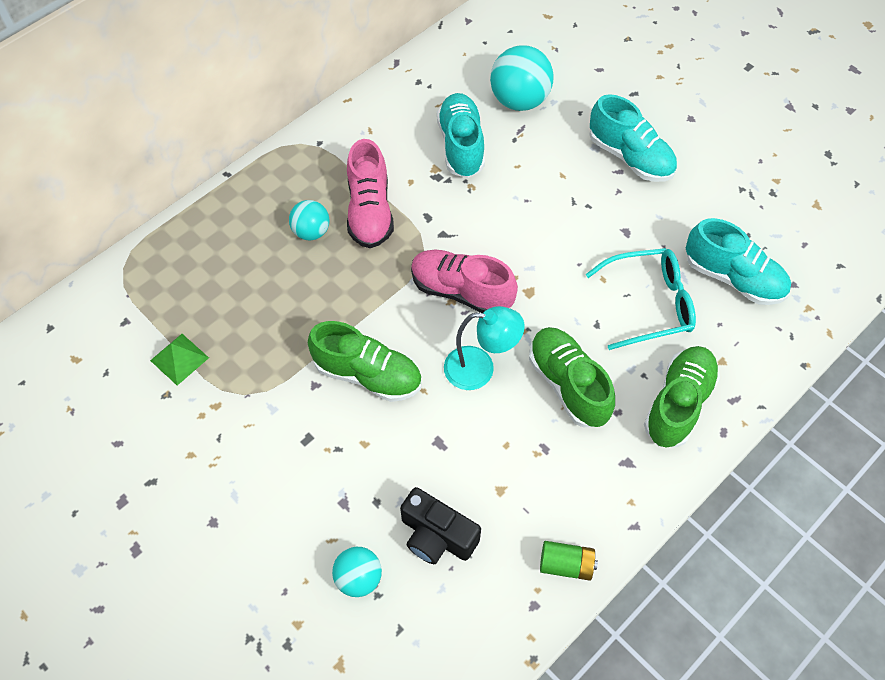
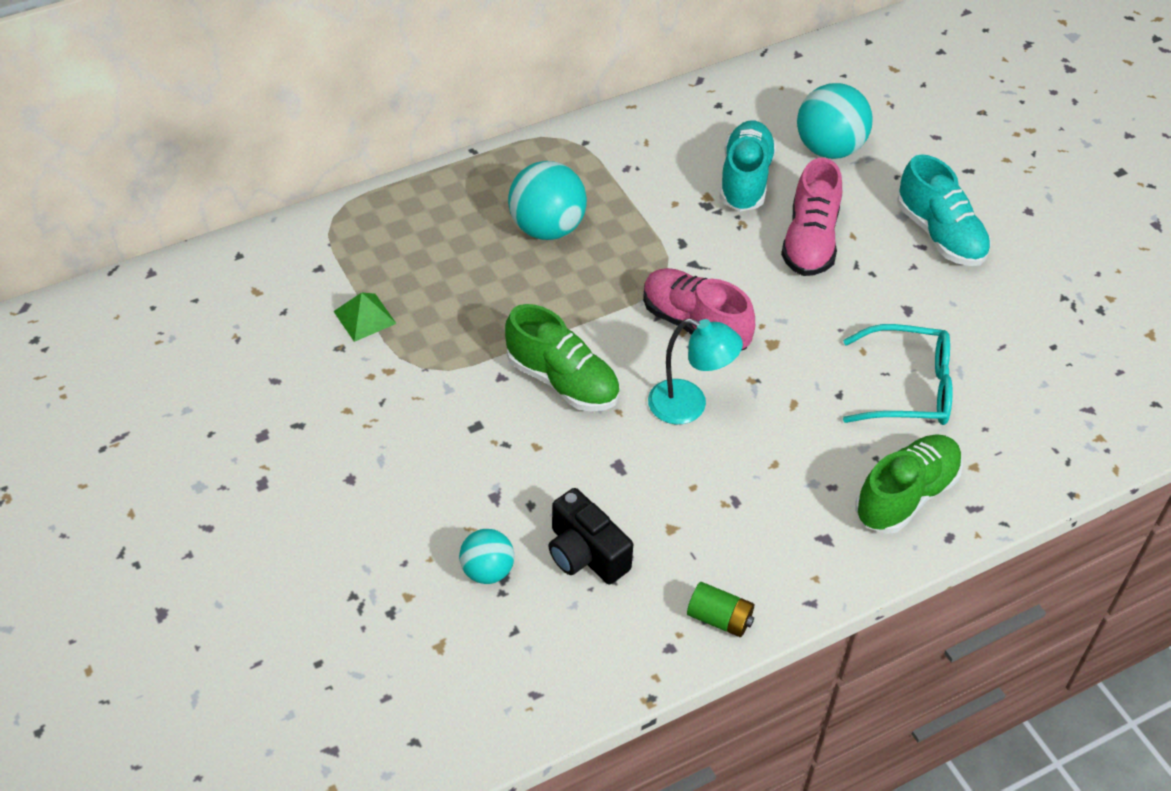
camera: 15 degrees right, 10 degrees down
(311, 231) = (547, 228): turquoise ball -> turquoise ball, size x1.69
(370, 211) = (619, 222): pink shoe -> pink shoe (810, 241)
(568, 384) = (784, 445): green shoe -> none
(733, 278) = (1019, 385): turquoise shoe -> none

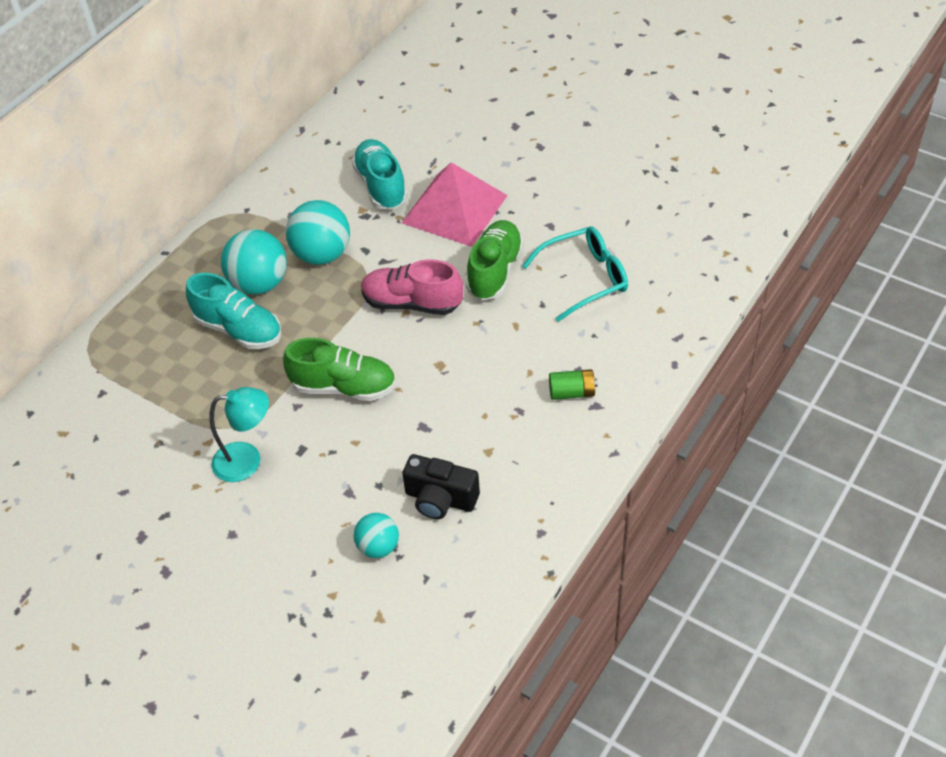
camera: 25 degrees left, 0 degrees up
(364, 317) = (163, 412): green pyramid -> none
(689, 406) = (445, 361): turquoise lamp -> turquoise lamp (247, 460)
(719, 618) = (561, 495): green battery -> green battery (572, 392)
(810, 241) = (454, 209): pink shoe -> pink pyramid
(829, 148) = (425, 138): turquoise ball -> turquoise ball (322, 254)
(906, 495) = (629, 351): green shoe -> green shoe (495, 271)
(940, 234) = (539, 165): turquoise shoe -> turquoise shoe (239, 329)

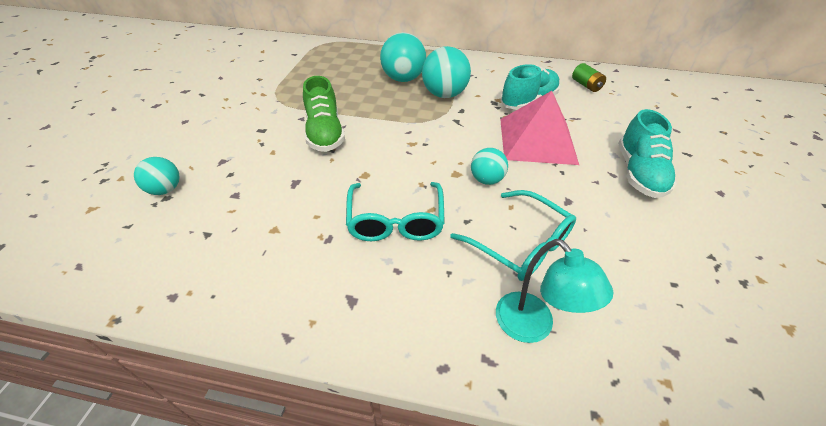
camera: 65 degrees right, 5 degrees down
(239, 329) = (360, 81): turquoise shoe -> turquoise shoe (638, 173)
(247, 460) = (248, 111): turquoise lamp -> turquoise lamp (532, 327)
(412, 303) = (423, 144): pink shoe -> none
(440, 499) = (216, 212): black camera -> none
(495, 271) = (486, 180): green shoe -> turquoise ball
(519, 355) = (395, 221): none -> turquoise glasses
(572, 392) = (363, 274): green battery -> green battery (586, 85)

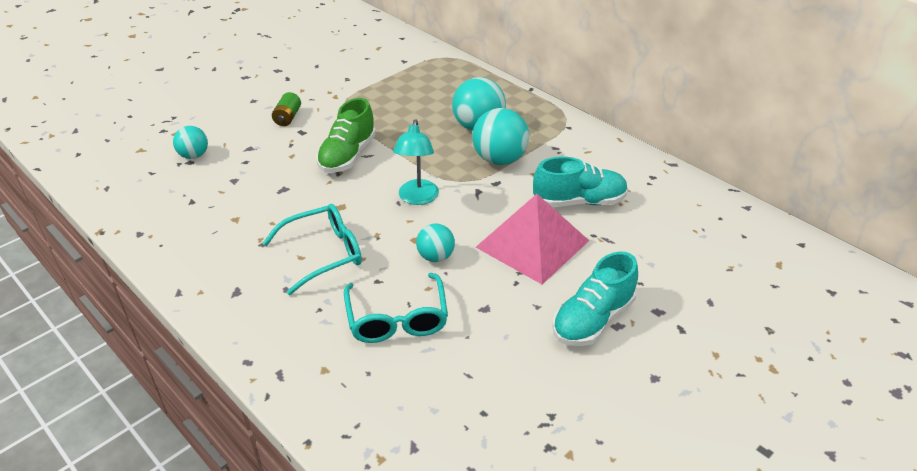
camera: 35 degrees right, 5 degrees down
(395, 221) = (323, 254): turquoise glasses -> turquoise glasses turned 150 degrees counterclockwise
(532, 327) = (332, 374): turquoise lamp -> turquoise lamp (417, 198)
(586, 85) = (676, 210): green battery -> green battery (288, 117)

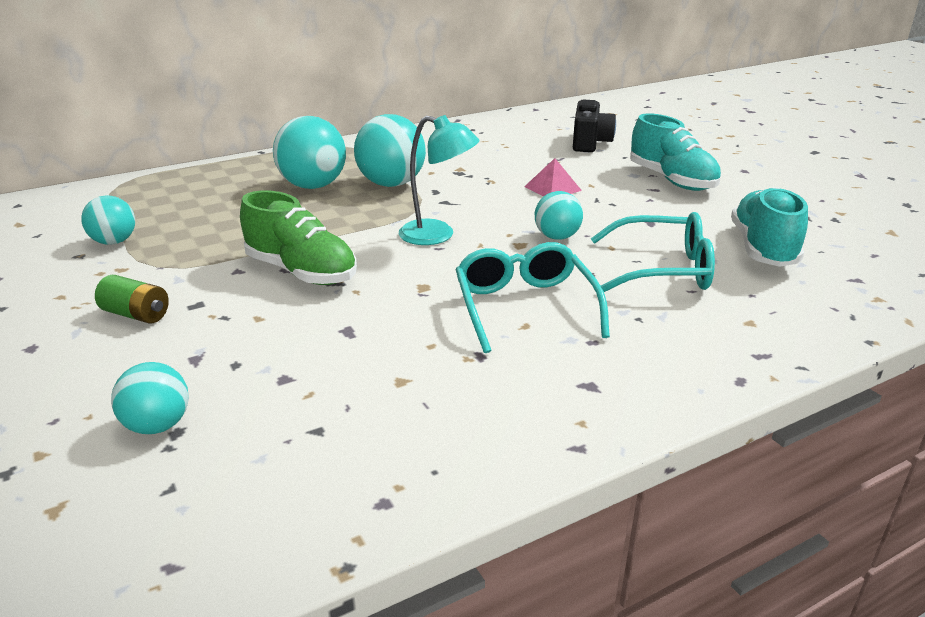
camera: 75 degrees left, 10 degrees down
(366, 83) = (114, 242): none -> turquoise ball
(532, 243) = (552, 188): pink pyramid -> pink pyramid, size x0.45
(579, 201) = (493, 160): turquoise shoe -> turquoise shoe (763, 248)
(666, 255) = (590, 143): none -> black camera

